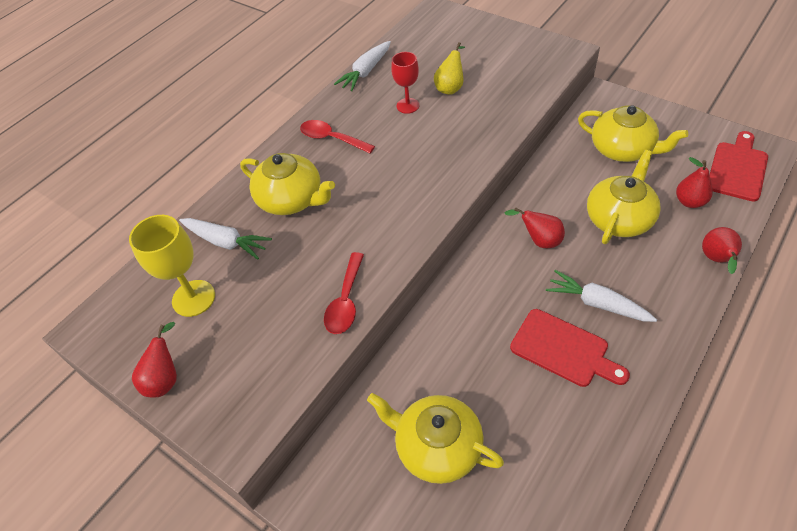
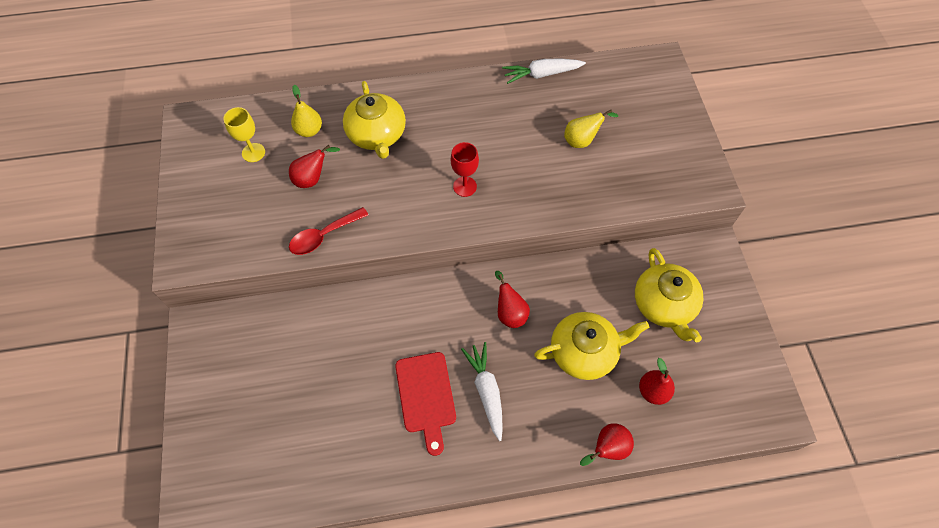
camera: 40 degrees right, 10 degrees up
(165, 379) = (189, 190): red pear -> red pear (312, 179)
(193, 298) = (253, 152): yellow goblet -> yellow goblet, size x0.66
(226, 242) = (309, 131): white carrot -> yellow pear
(332, 139) = (453, 111): red spoon -> none
(407, 106) = (533, 129): red goblet -> red goblet (465, 186)
(437, 446) = (287, 373): yellow teapot -> none
(737, 169) = (729, 405): red cutting board -> none

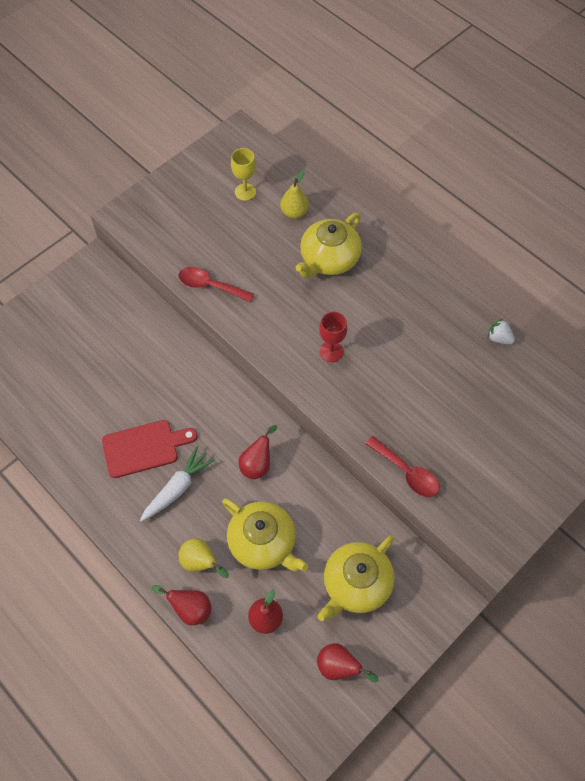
camera: 55 degrees right, 0 degrees up
(312, 179) = (253, 244): red pear -> red pear (339, 667)
(426, 396) = (144, 448): red cutting board -> red cutting board turned 150 degrees counterclockwise
(541, 74) = (499, 338): white carrot -> white strawberry
(582, 140) = (453, 412): yellow pear -> yellow pear (201, 562)
(610, 202) = (406, 472): none -> red spoon

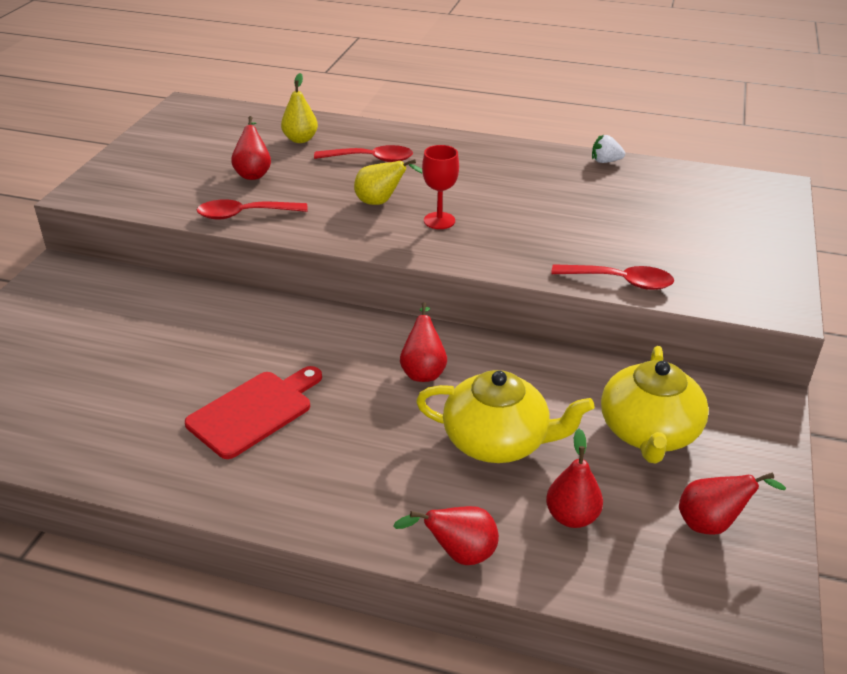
camera: 30 degrees left, 25 degrees down
(177, 488) = (334, 433): white carrot -> none
(201, 562) = (431, 496): yellow pear -> yellow pear (381, 202)
(240, 241) = (253, 173): none -> red pear
(245, 192) = (229, 140): yellow goblet -> none
(329, 259) = (371, 159): yellow teapot -> red spoon

